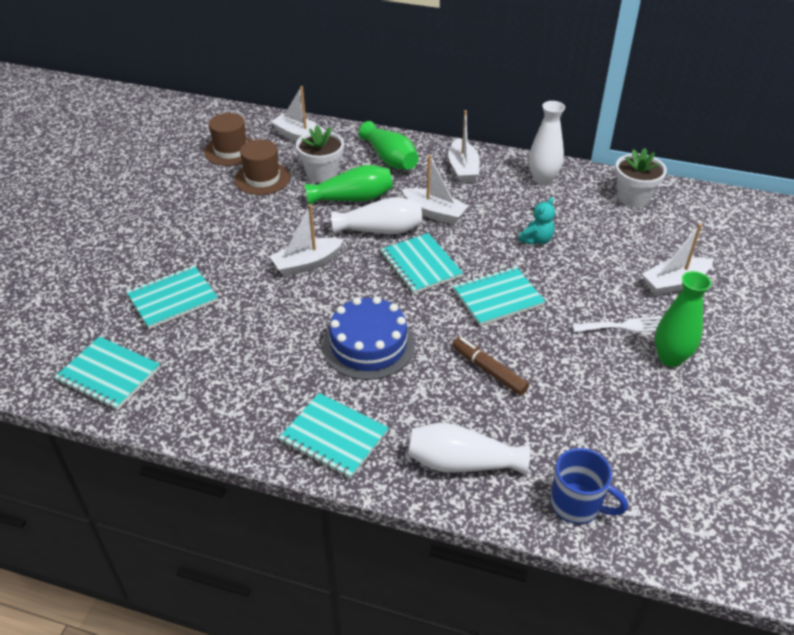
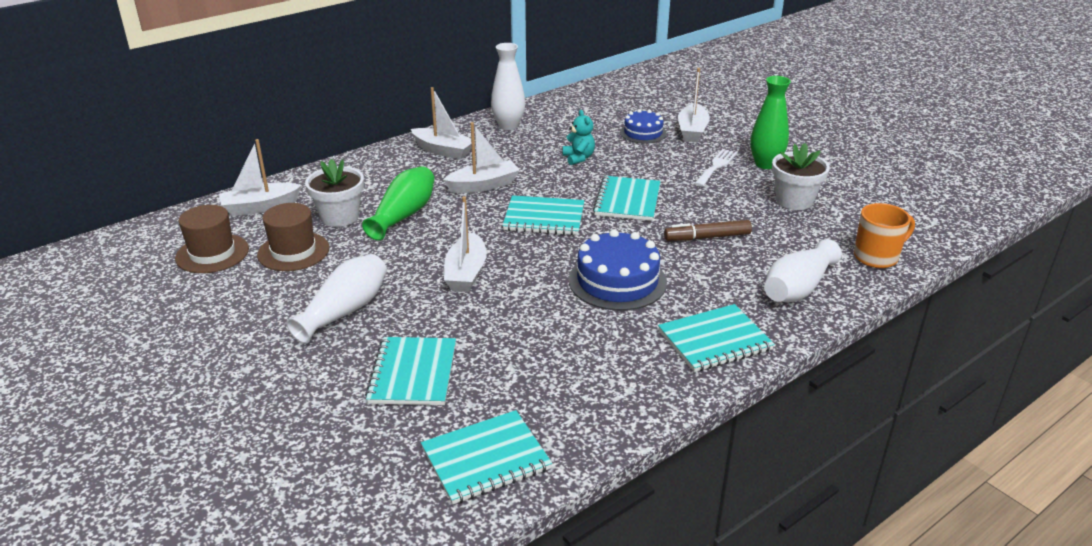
camera: 55 degrees left, 10 degrees down
(381, 230) = (471, 218): white vase -> white vase (344, 311)
(390, 159) = (374, 176): green vase -> none
(577, 505) = (877, 257): blue mug -> orange mug
(629, 255) = (643, 133): none -> blue cake
(633, 197) = (580, 104): white flower pot -> white flower pot (794, 200)

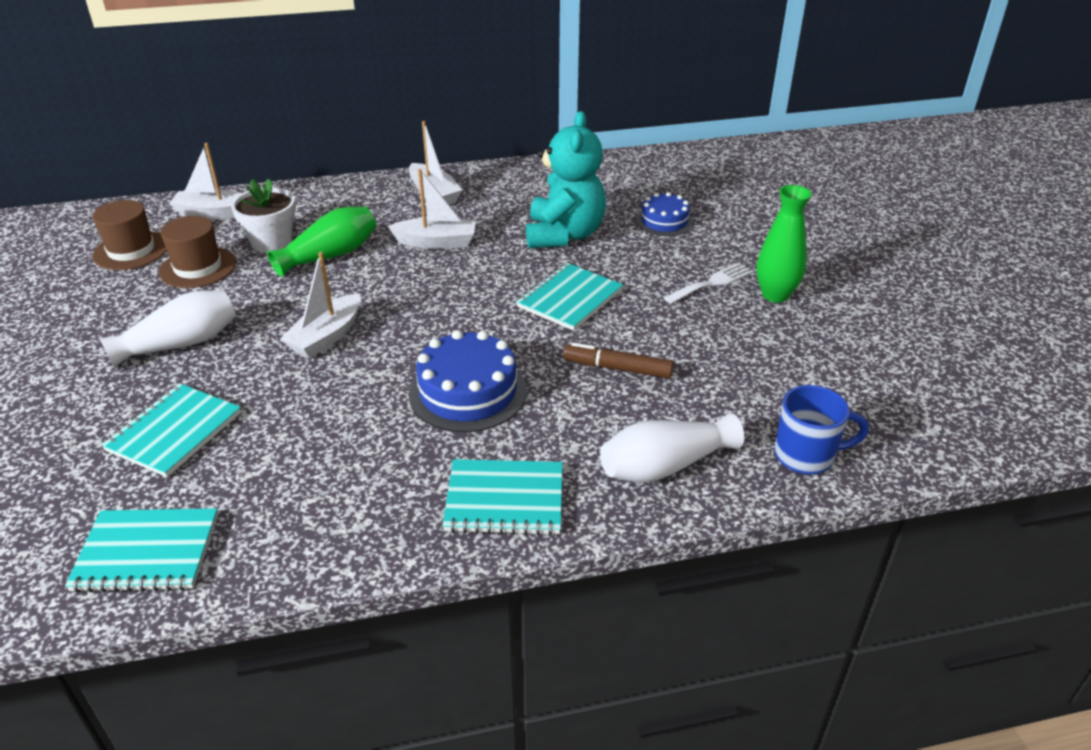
camera: 25 degrees right, 5 degrees up
(508, 126) = (525, 181): white vase -> none
(544, 218) = (462, 295): turquoise notebook -> none
(578, 158) = (564, 235): turquoise teddy bear -> turquoise teddy bear, size x2.13
(692, 131) = (724, 232): white boat -> none
(794, 200) = (767, 351): white flower pot -> none
(877, 257) = (806, 456): orange mug -> blue mug

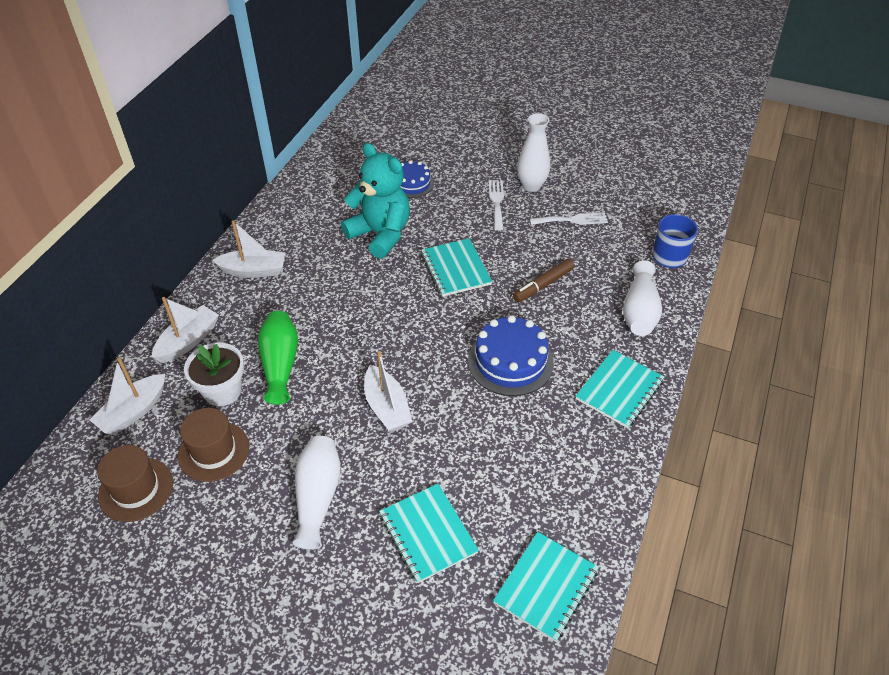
camera: 55 degrees left, 10 degrees up
(436, 242) = (323, 299): white boat -> white boat (188, 341)
(759, 347) = (572, 220): none -> white fork
(775, 295) = (531, 186): green vase -> white vase

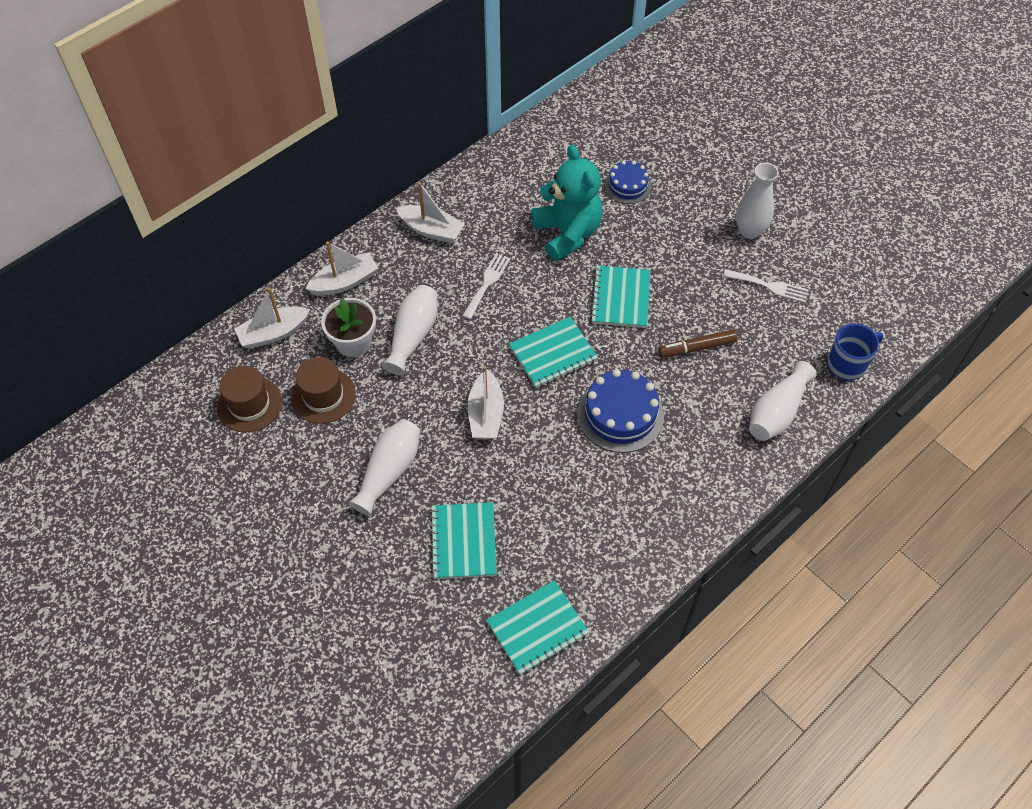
camera: 25 degrees right, 10 degrees up
(280, 364) = (413, 335): green vase -> white vase
(497, 202) = (702, 238): white fork -> white fork (487, 283)
(619, 390) = (707, 483): turquoise notebook -> turquoise notebook (553, 354)

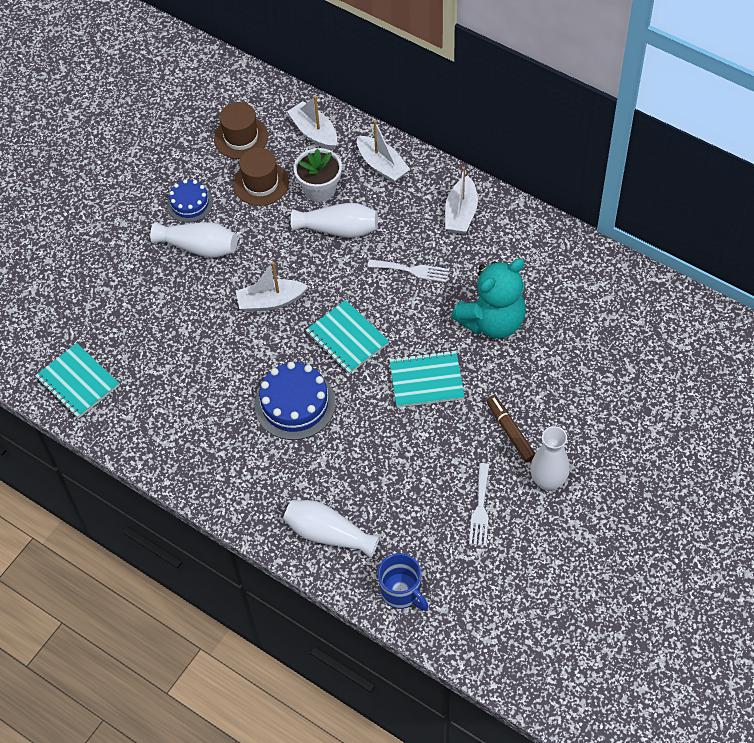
camera: 80 degrees right, 0 degrees up
(463, 542) = (145, 314): turquoise notebook -> none
(627, 185) = (572, 361): blue cake -> blue cake (190, 203)
(697, 348) = (385, 454): brown marker -> brown marker (510, 432)

